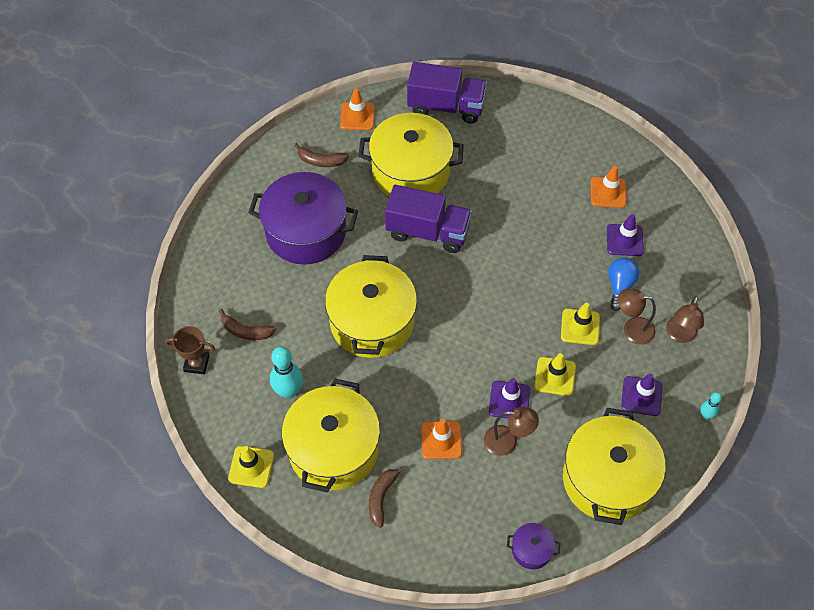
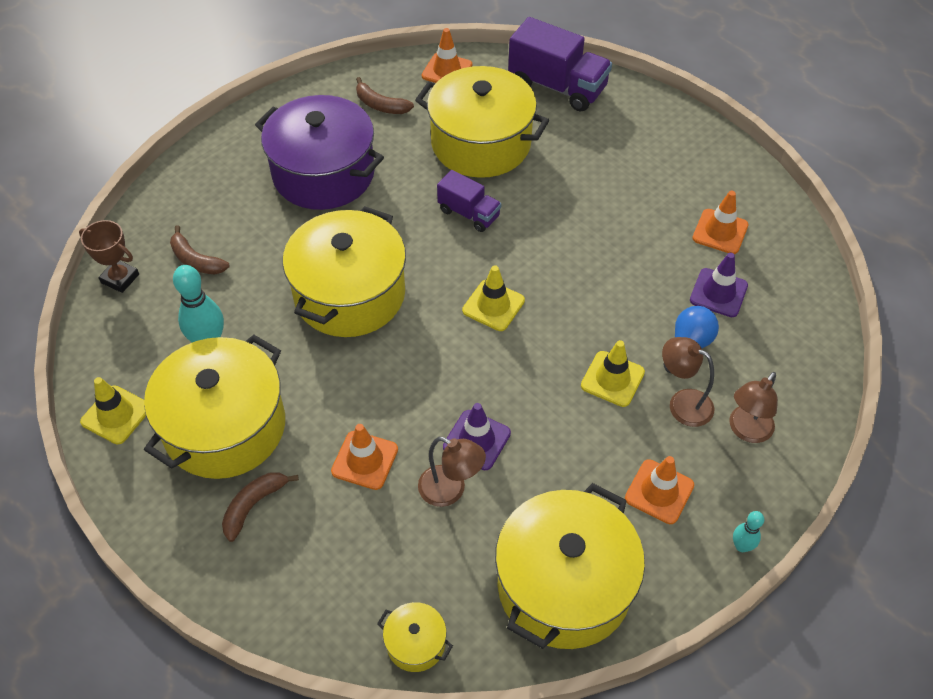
camera: 20 degrees right, 5 degrees down
(428, 232) = (469, 213): purple truck -> purple truck, size x0.58
(531, 550) = (415, 643): purple pot -> yellow pot
(555, 376) = (551, 429): yellow traffic cone -> yellow traffic cone (493, 305)
(641, 396) = (659, 492): purple traffic cone -> orange traffic cone

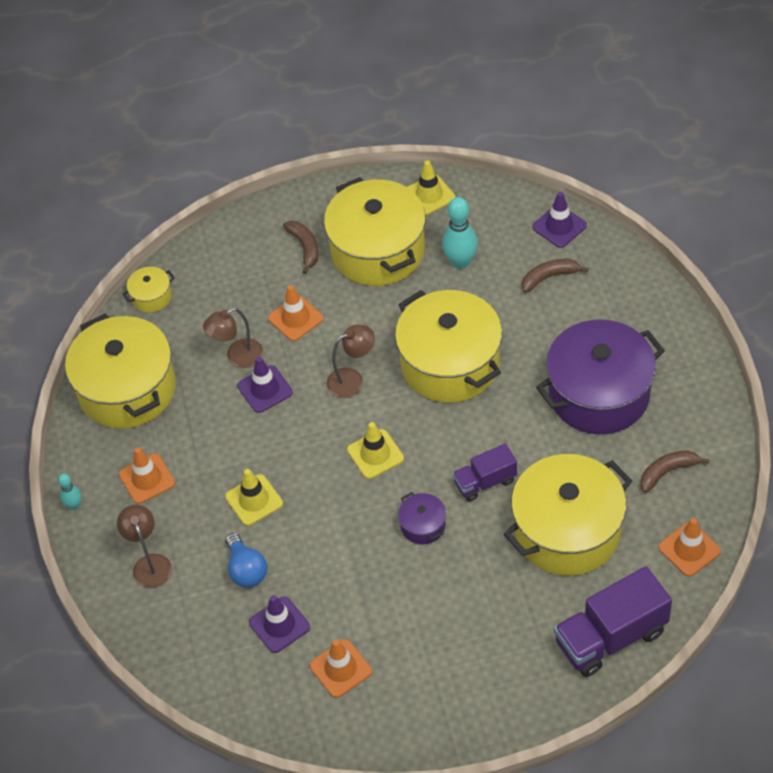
camera: 125 degrees right, 0 degrees up
(120, 278) = (559, 226): brown trophy -> purple traffic cone
(544, 237) = (423, 525): none -> purple pot
(682, 403) = (201, 535): brown lamp -> brown lamp (352, 380)

